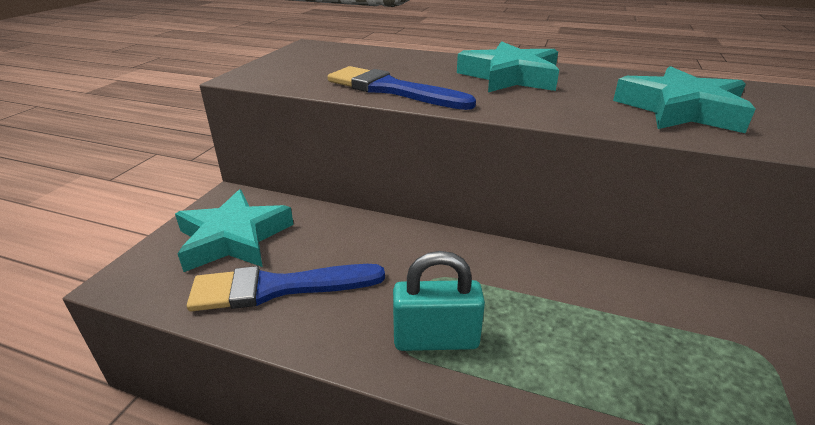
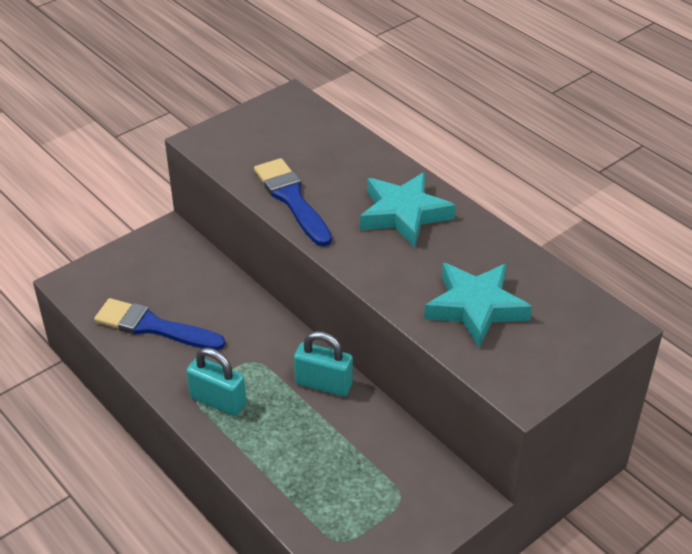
camera: 30 degrees right, 10 degrees up
(234, 238) = (150, 274): turquoise star -> none
(531, 270) = (323, 384): none -> turquoise padlock

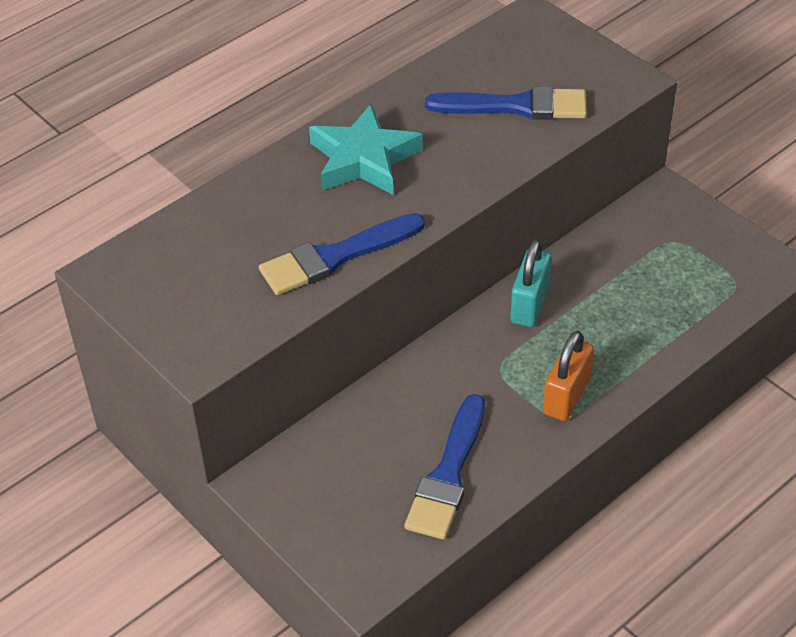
camera: 90 degrees left, 5 degrees up
(218, 401) = (566, 396): turquoise padlock -> orange padlock
(476, 307) = (516, 106): turquoise star -> blue brush

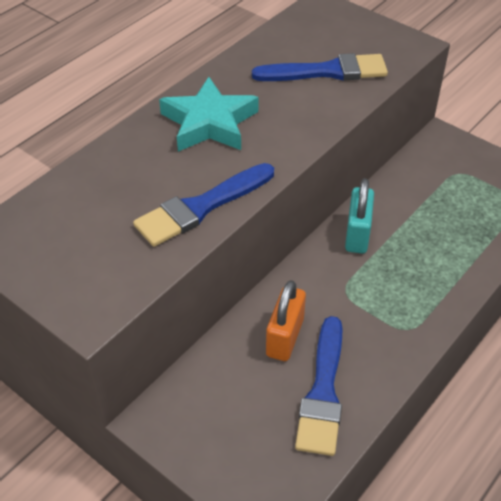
camera: 10 degrees left, 0 degrees up
(566, 396) = (407, 309): orange padlock -> orange padlock (285, 337)

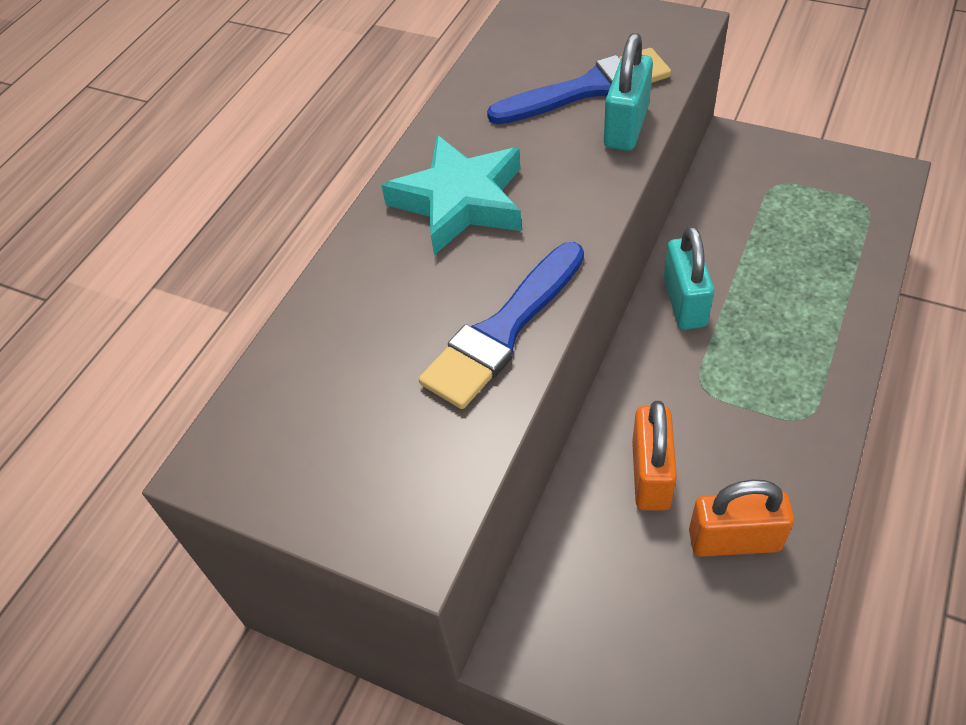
camera: 10 degrees left, 5 degrees up
(323, 392) = (734, 540): blue brush -> orange padlock
(341, 101) = (626, 127): none -> turquoise padlock

